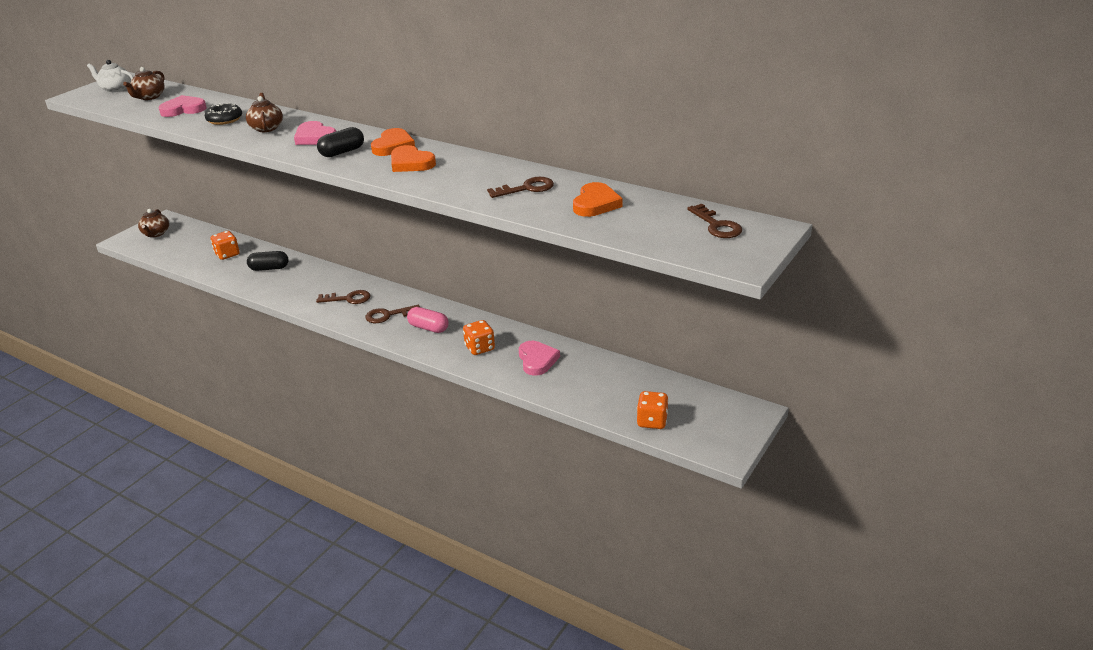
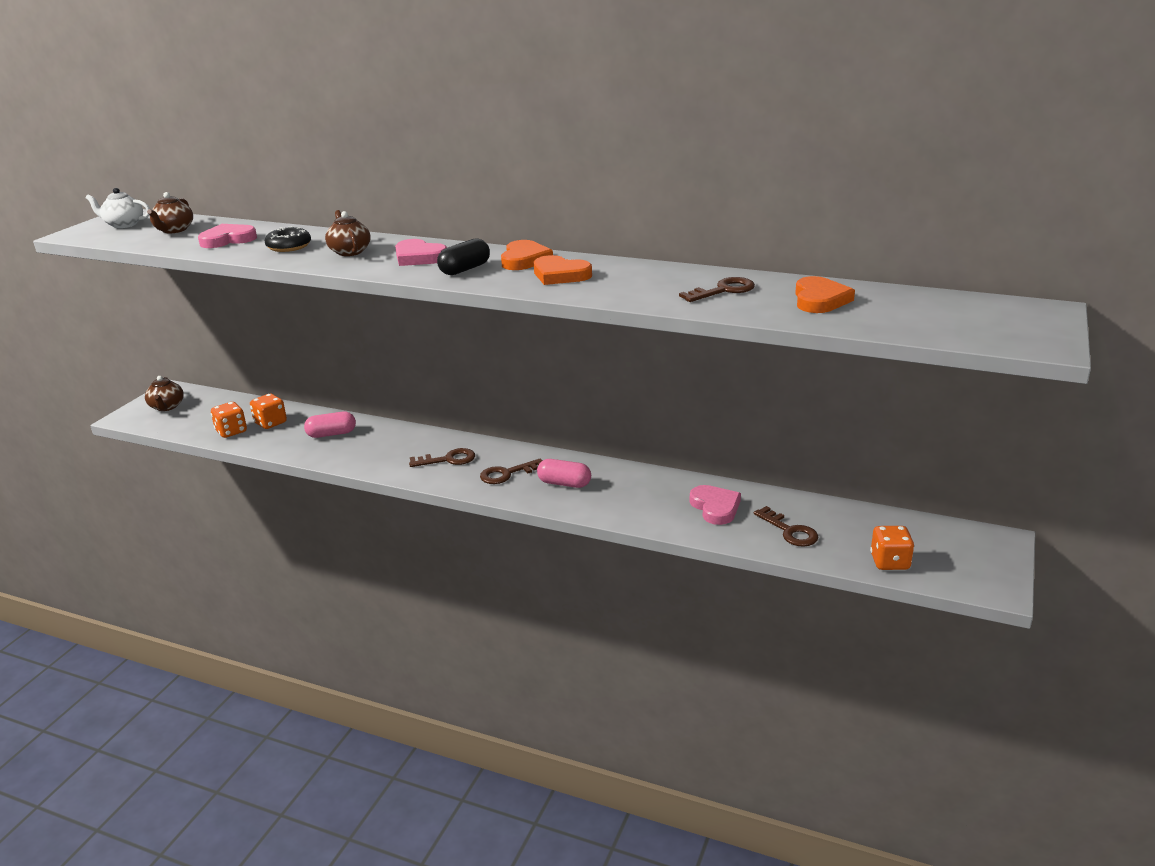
camera: 10 degrees left, 5 degrees down
(269, 268) = (331, 434): black capsule -> pink capsule
(480, 348) = (638, 500): orange dice -> orange dice (231, 431)
(716, 225) = (981, 311): brown key -> brown key (789, 531)

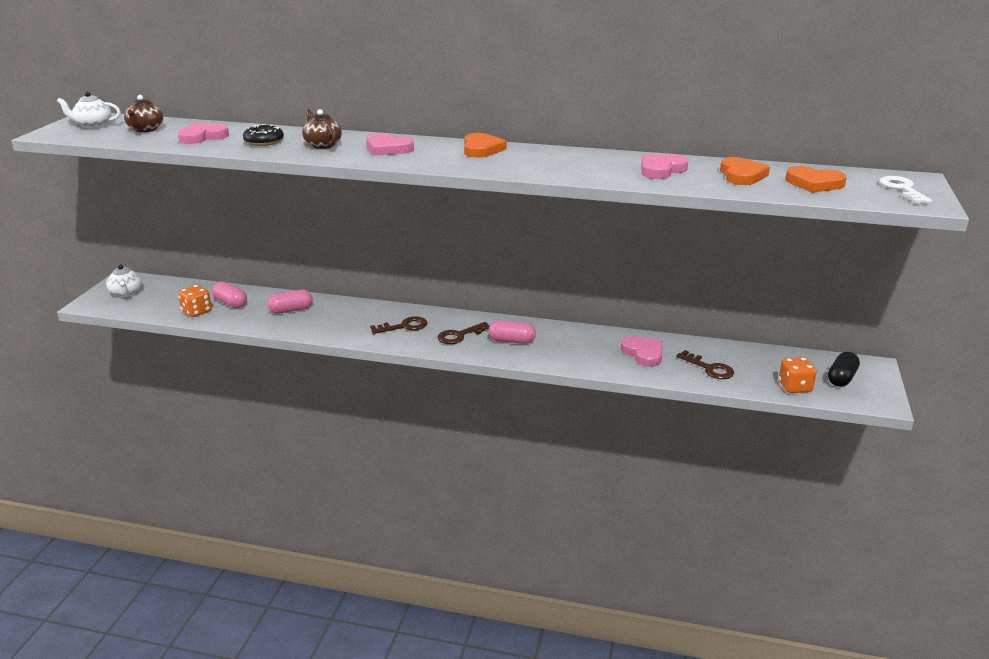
camera: 10 degrees left, 0 degrees up
(167, 407) = (126, 293): brown teapot -> white teapot
(270, 423) = (230, 303): orange dice -> pink capsule
(465, 269) = (434, 157): black capsule -> black capsule (841, 378)
(560, 275) = (519, 160): orange heart -> orange heart (814, 183)
(723, 290) = (661, 170): brown key -> pink heart
(1019, 324) = (902, 189): none -> white key

